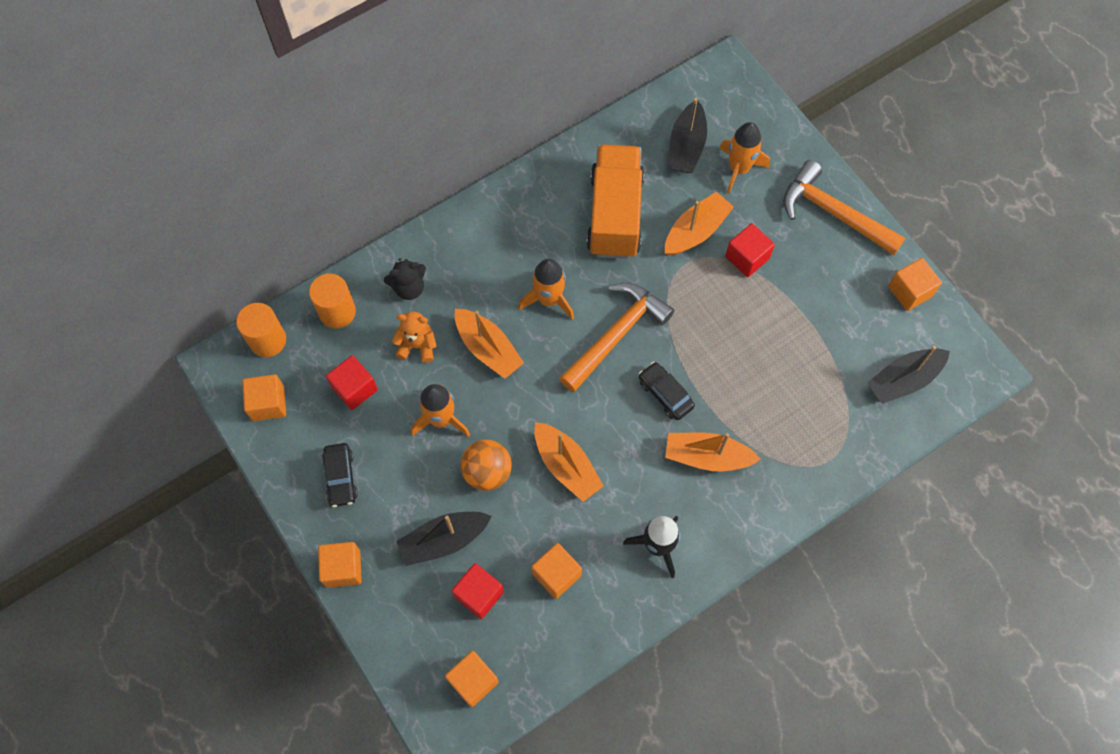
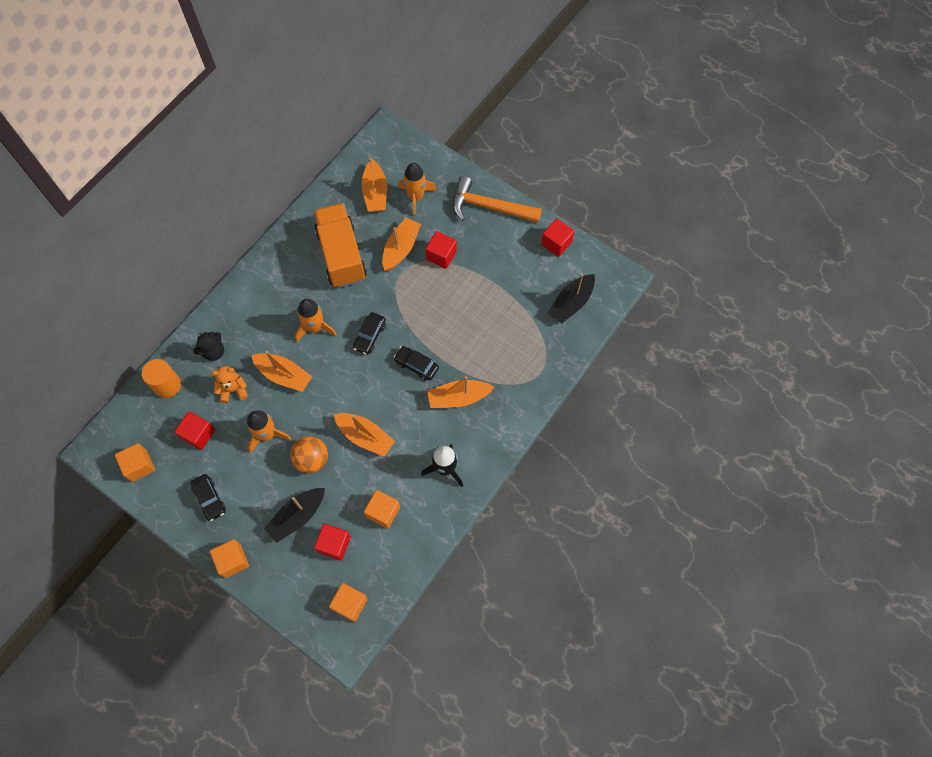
camera: 20 degrees left, 0 degrees up
(268, 340) = (123, 422): orange cylinder -> none
(616, 334) = (370, 336): orange hammer -> black car
(686, 146) = (375, 193): black boat -> orange boat
(910, 291) = (556, 243): orange cube -> red cube

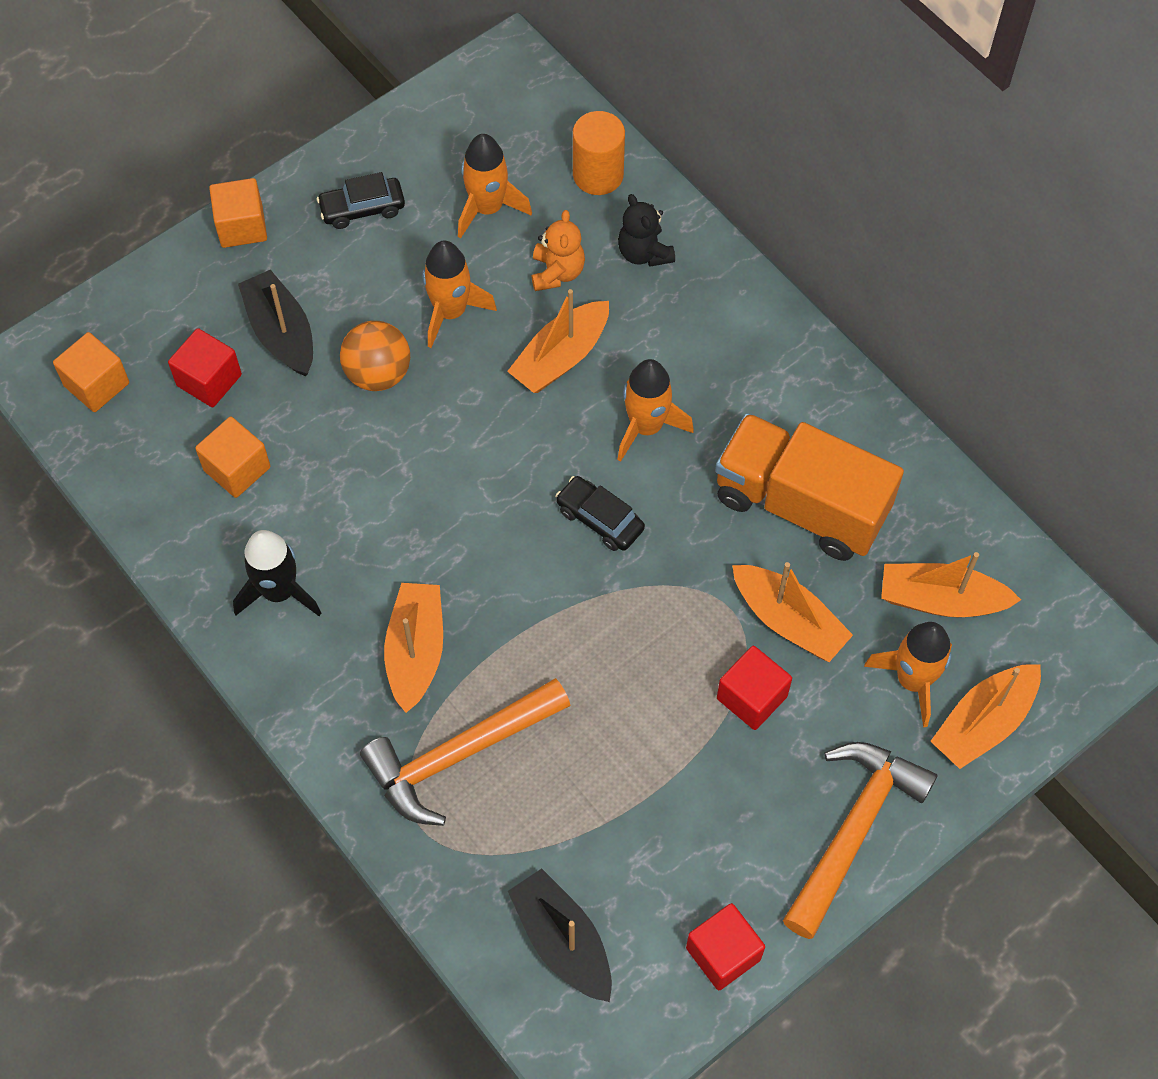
camera: 105 degrees right, 5 degrees down
(139, 466) = (459, 117): orange cube -> none
(198, 434) = (487, 208): red cube -> orange rocket
(341, 255) = (800, 504): orange truck -> orange truck turned 150 degrees counterclockwise
(365, 436) = (392, 469): orange boat -> orange boat (984, 723)
(416, 365) = (510, 590): black car -> none
(503, 365) = (459, 755): none -> orange hammer

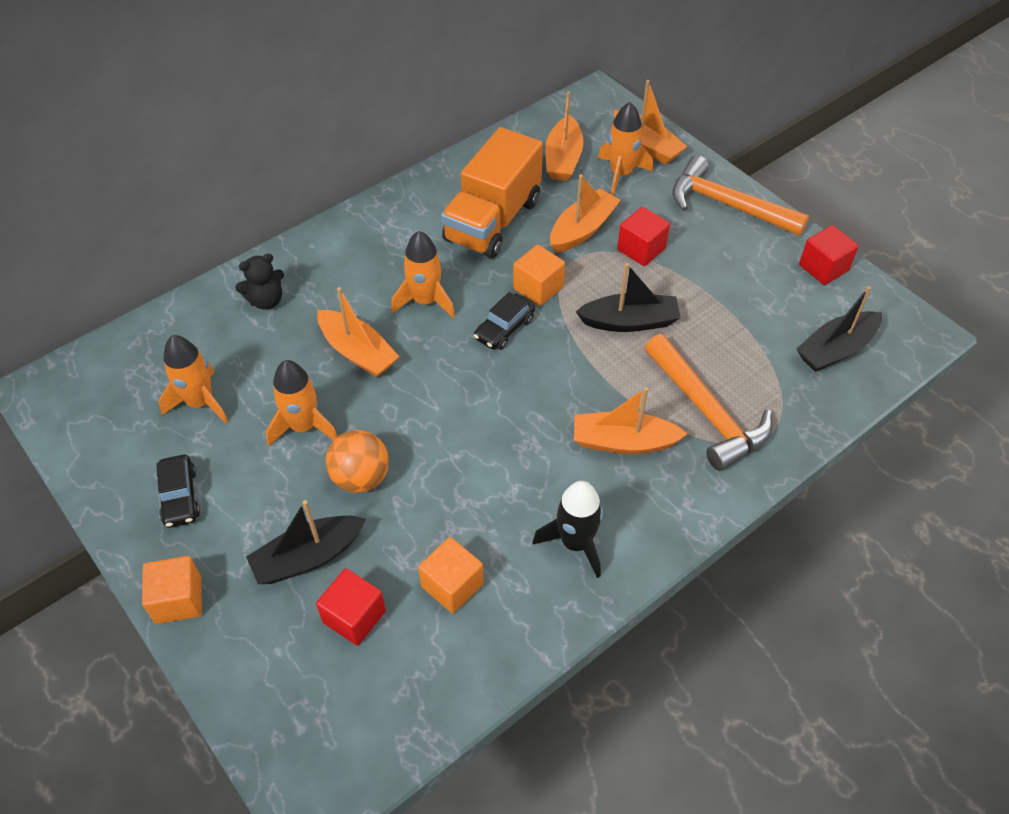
camera: 90 degrees left, 10 degrees down
(96, 384) = (349, 724): orange cube -> orange cube (538, 288)
(557, 272) = (275, 355): orange teddy bear -> none
(598, 175) = (183, 328): orange cylinder -> none
(612, 672) = (629, 322): none -> black boat

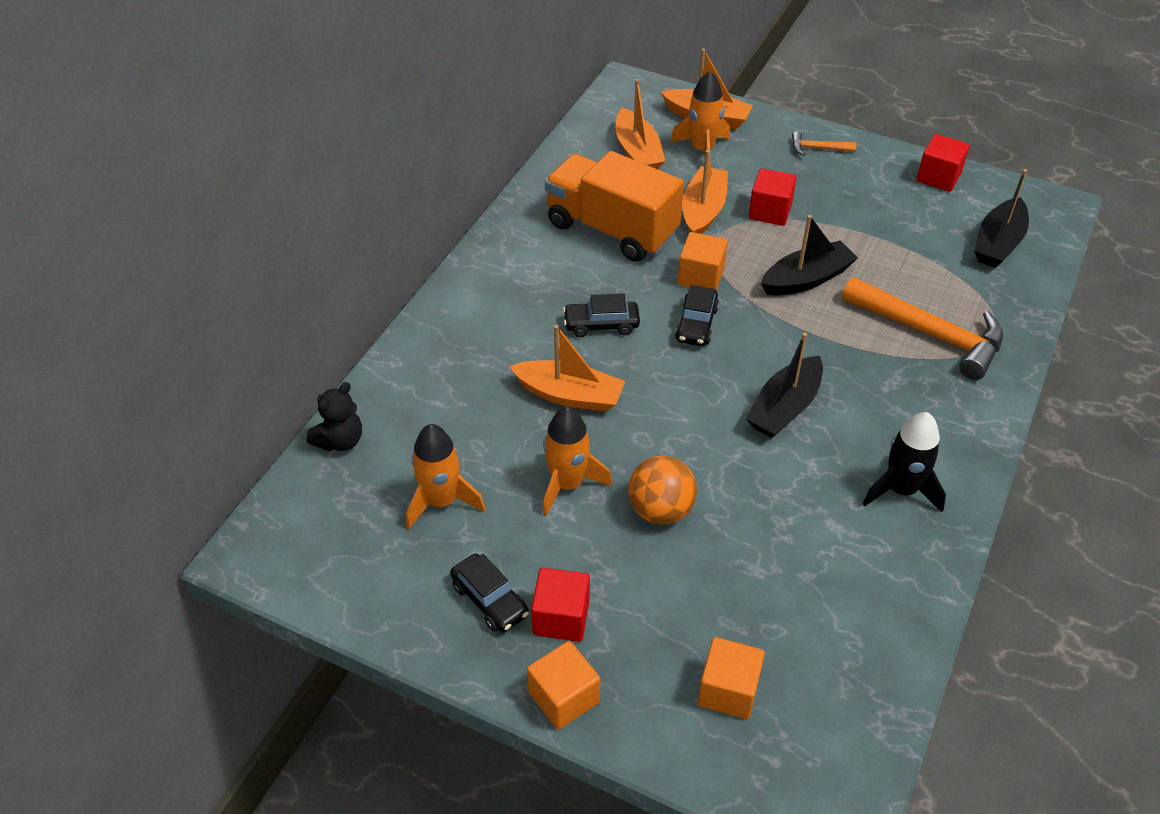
camera: 25 degrees left, 5 degrees down
(266, 300) = (437, 379): black teddy bear -> black teddy bear (340, 440)
(308, 557) = (664, 603): black boat -> black boat (785, 407)
(354, 616) = (750, 638): red cube -> red cube (561, 617)
(425, 301) = (601, 325): orange rocket -> black car
(452, 585) = (819, 572): orange cube -> orange cube (728, 690)
(493, 220) = (611, 229): orange truck -> orange truck turned 120 degrees clockwise
(623, 442) = (878, 386): orange boat -> none
(727, 205) = (817, 149): orange hammer -> orange hammer, size x0.45

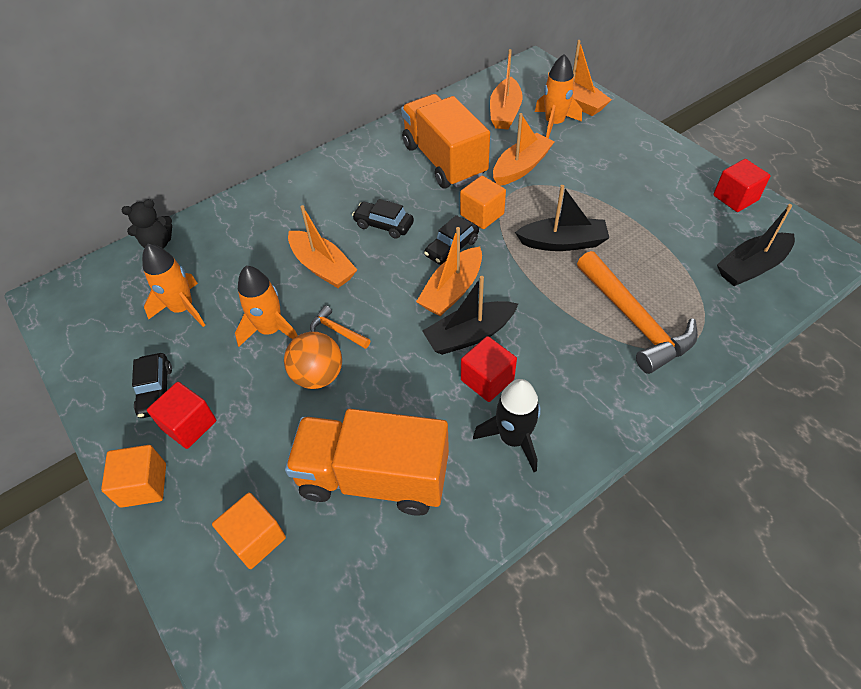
camera: 30 degrees right, 5 degrees up
(732, 369) = (452, 290): none -> orange boat
(770, 211) = (572, 183): red cube -> red cube (487, 380)
(798, 582) = (373, 477): none -> orange truck
(817, 149) = (647, 147): orange hammer -> orange hammer (337, 331)

